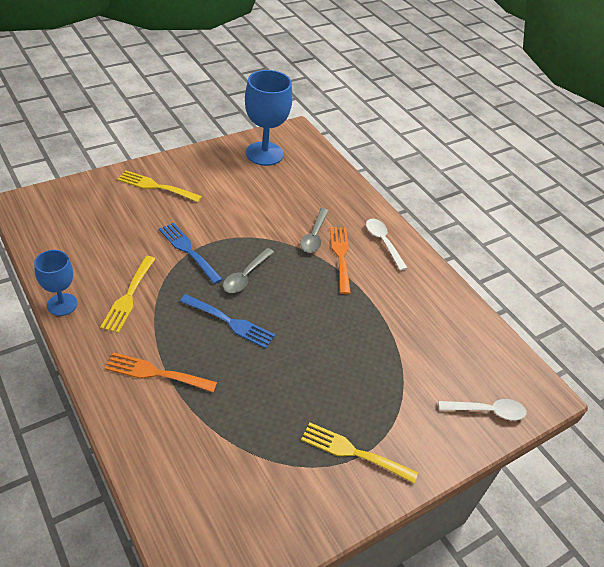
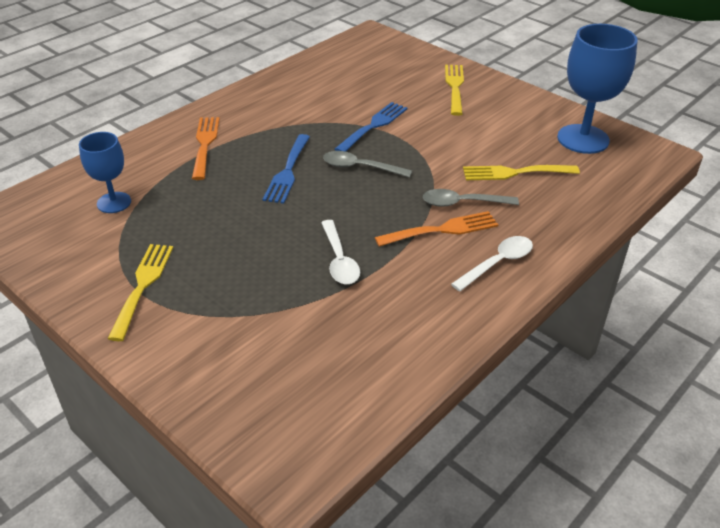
camera: 80 degrees right, 5 degrees down
(62, 304) = (263, 82): blue goblet -> blue goblet (114, 202)
(129, 296) = (290, 109): yellow fork -> yellow fork (515, 173)
(487, 411) = (235, 403): white spoon -> white spoon (339, 260)

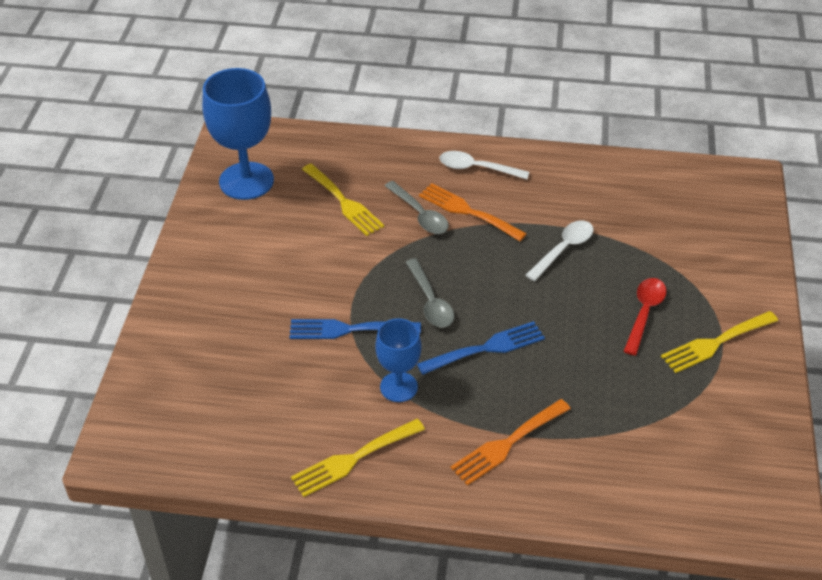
camera: 125 degrees left, 5 degrees up
(114, 202) = (660, 444): blue goblet -> blue goblet (398, 387)
(220, 264) = (644, 313): none -> red spoon
(454, 87) = (210, 305): yellow fork -> yellow fork (353, 459)

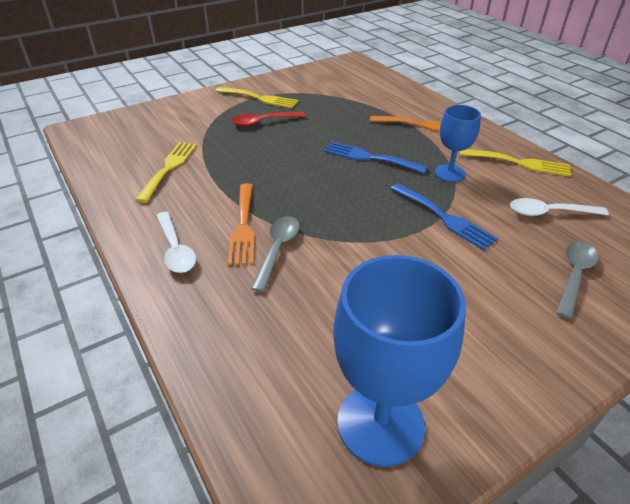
camera: 130 degrees left, 5 degrees down
(344, 202) = (317, 309): yellow fork -> yellow fork (169, 168)
(430, 301) = (364, 196): grey spoon -> grey spoon (574, 276)
(563, 249) = (238, 167): white spoon -> white spoon (549, 212)

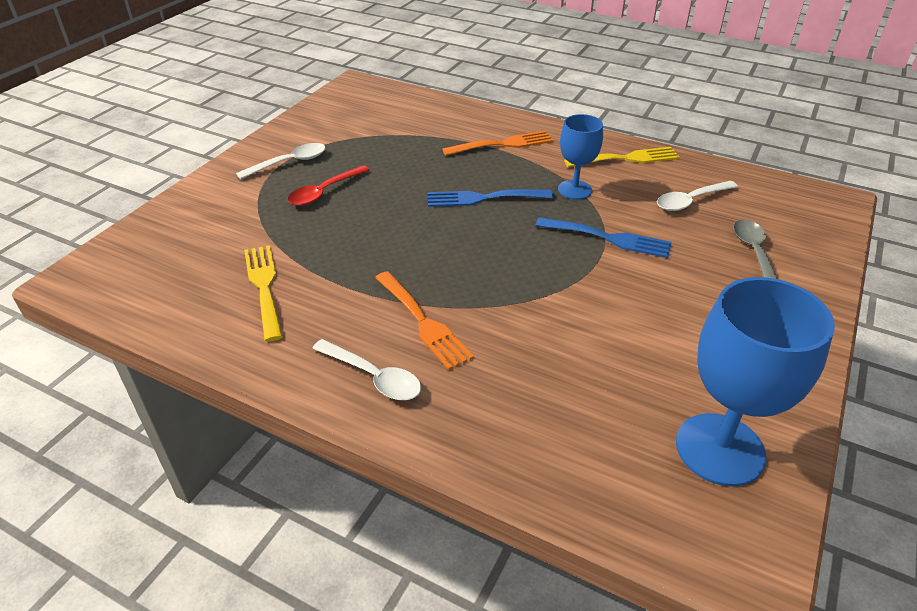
camera: 30 degrees left, 0 degrees up
(260, 98) = (289, 163): yellow fork -> white spoon
(277, 250) = (484, 333): grey spoon -> none

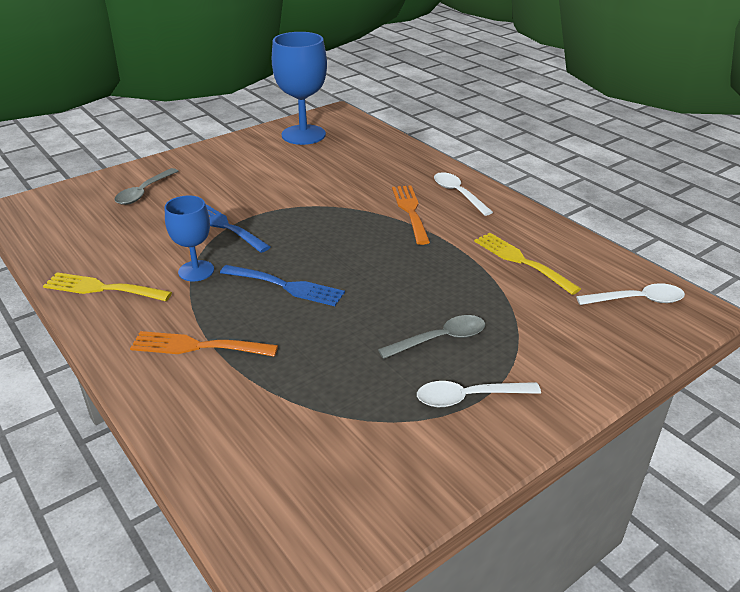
camera: 155 degrees left, 5 degrees down
(264, 287) = (521, 261): yellow fork -> yellow fork turned 135 degrees clockwise
(324, 192) = (440, 339): red spoon -> grey spoon
(690, 201) = (119, 235): white spoon -> white spoon (637, 300)

